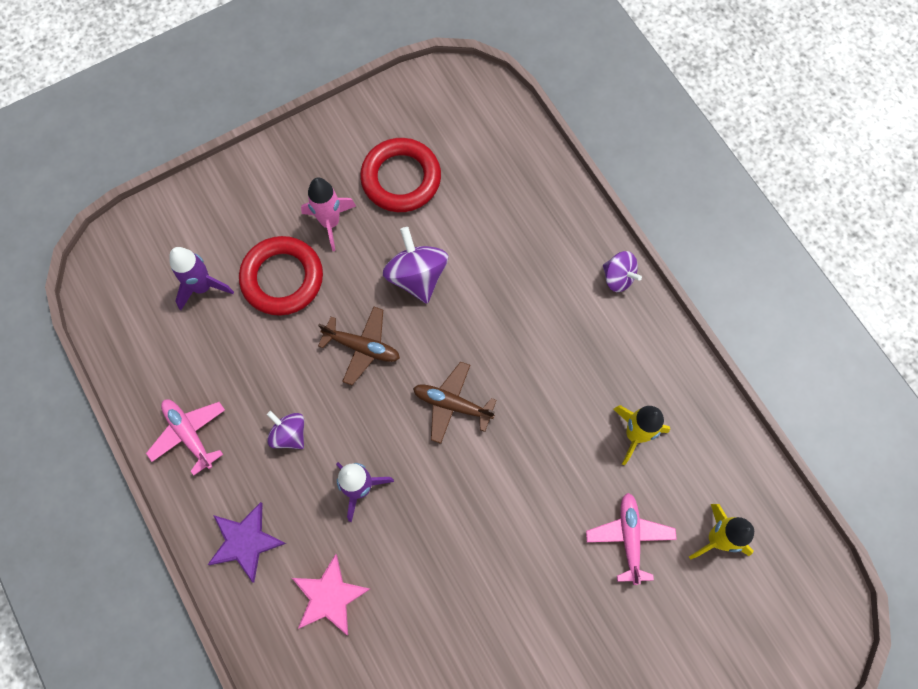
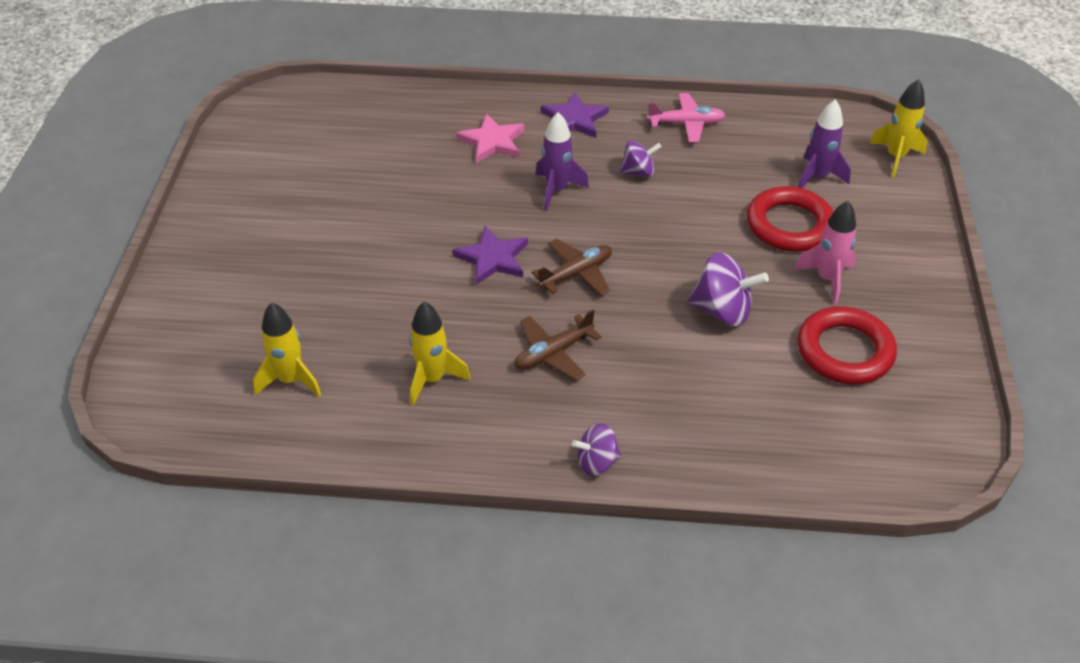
camera: 125 degrees right, 25 degrees down
(134, 240) = (895, 157): none -> yellow rocket
(362, 347) = (679, 244): brown plane -> brown plane (553, 353)
(482, 482) = (492, 258): none -> purple star
(629, 537) = (354, 323): pink plane -> none

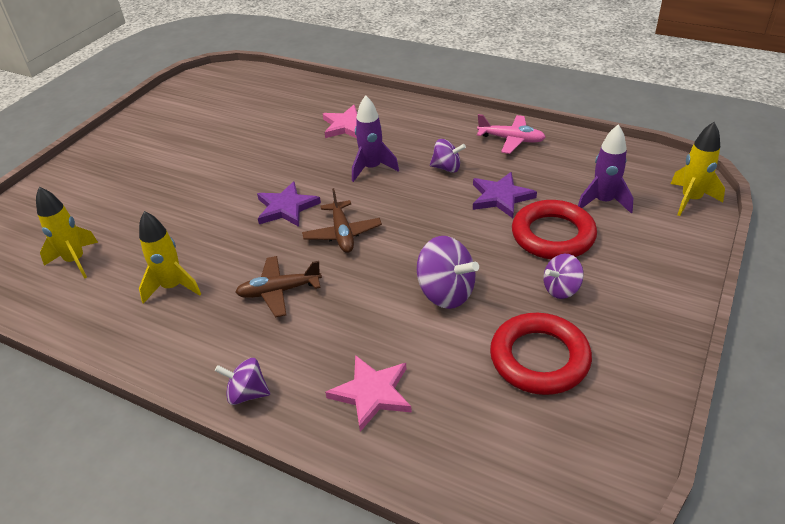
camera: 25 degrees right, 5 degrees down
(574, 119) = (422, 121): purple star -> purple star (501, 197)
(576, 274) = (342, 234): brown plane -> brown plane turned 90 degrees clockwise
(715, 426) = (372, 393): none -> pink star
(827, 279) = (561, 289): pink rocket -> purple spinning top

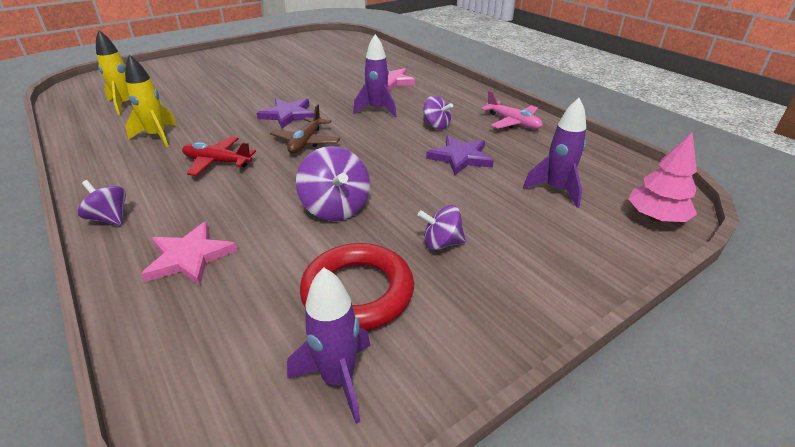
camera: 25 degrees right, 5 degrees down
(279, 291) = (217, 162): brown plane -> red plane
(553, 235) = (478, 199): red ring -> none
(590, 427) = (338, 379): none -> purple rocket
(690, 200) = (656, 217): yellow rocket -> pink tree

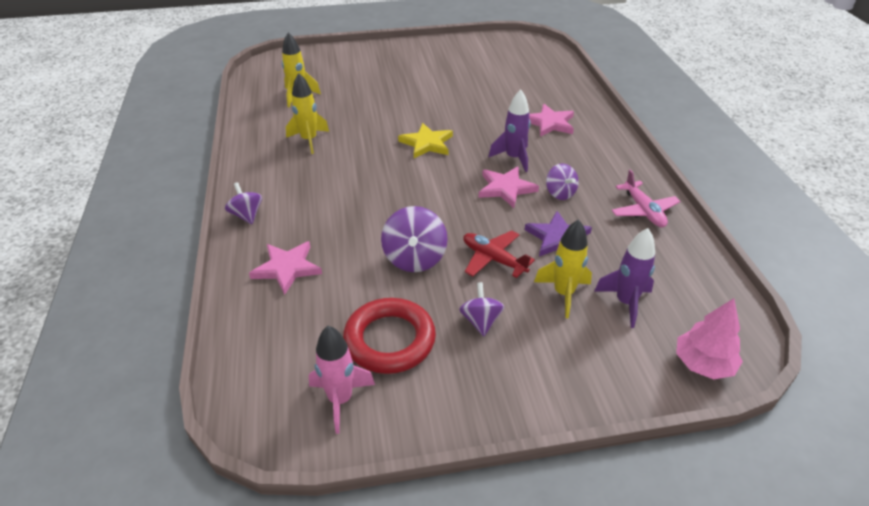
camera: 25 degrees right, 5 degrees up
(217, 162) = (344, 182): red plane -> red plane (493, 259)
(288, 115) = (427, 143): purple star -> yellow star
(306, 142) = (427, 180): brown plane -> none
(338, 379) = (340, 400): purple rocket -> pink rocket
(386, 132) = (506, 188): none -> pink star
(441, 243) = (480, 321): purple spinning top -> purple spinning top turned 60 degrees clockwise
(499, 198) = (563, 293): none -> yellow rocket

